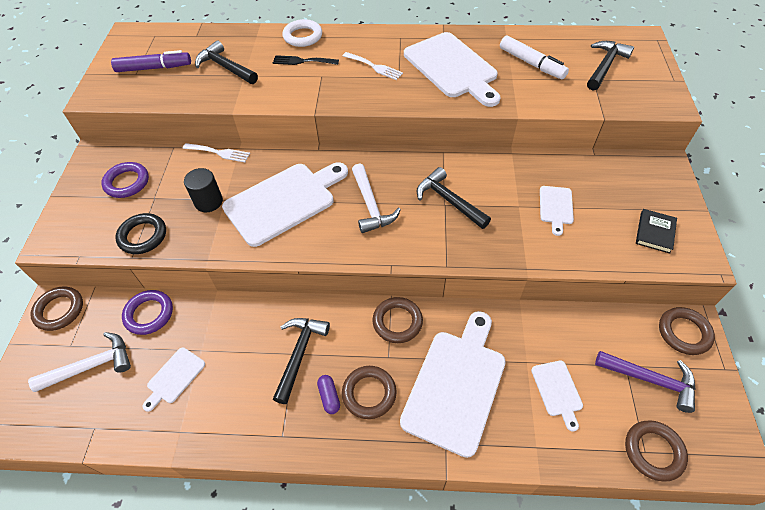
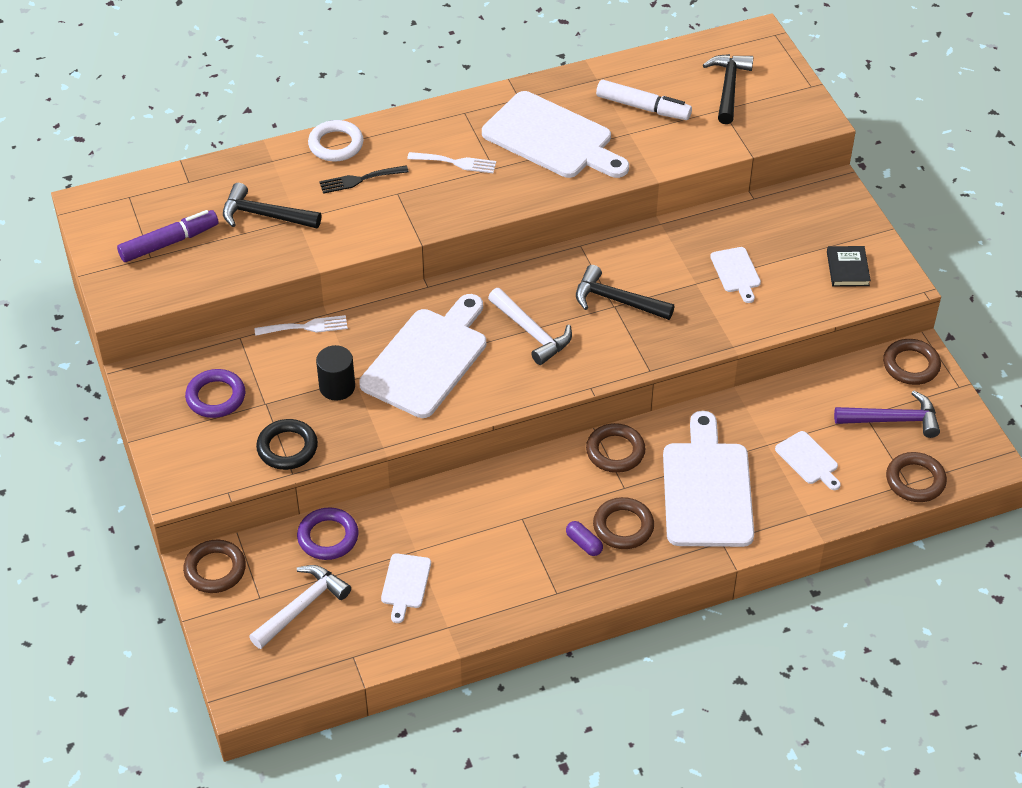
camera: 25 degrees left, 5 degrees down
(299, 354) = (528, 517): black hammer -> none

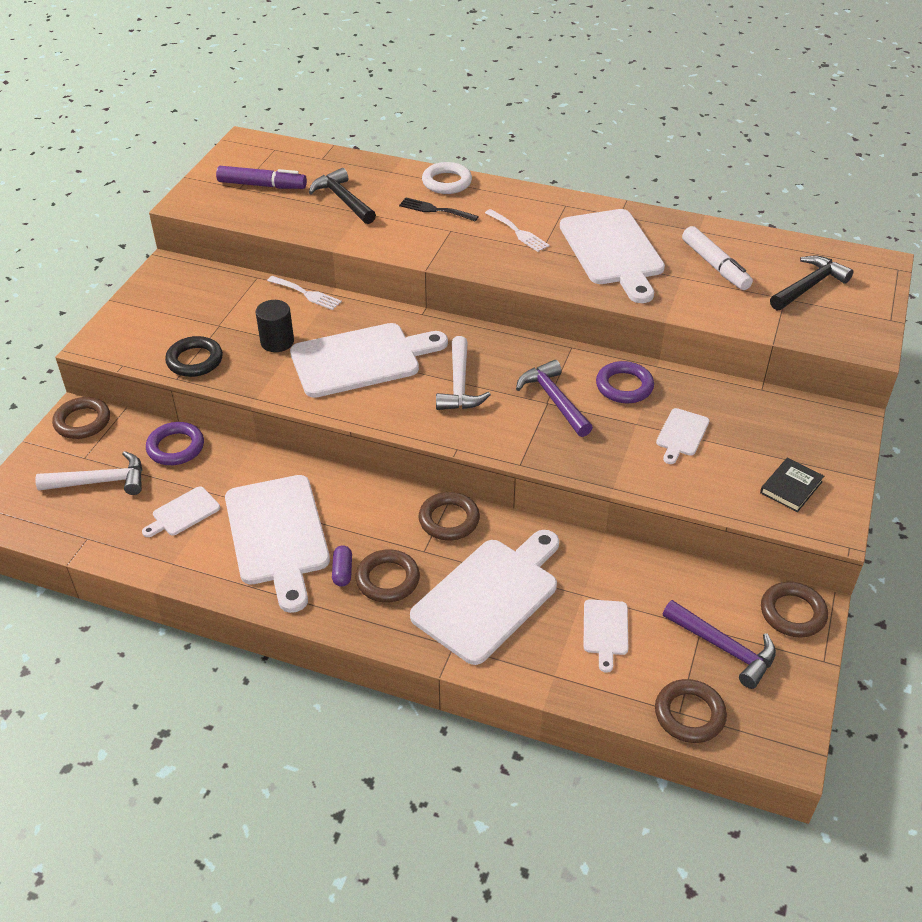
camera: 40 degrees right, 5 degrees down
(216, 397) = (194, 303): purple ring -> purple ring (624, 386)
(502, 550) = (278, 535): none -> white cutting board
(617, 300) = (554, 400): black hammer -> purple hammer

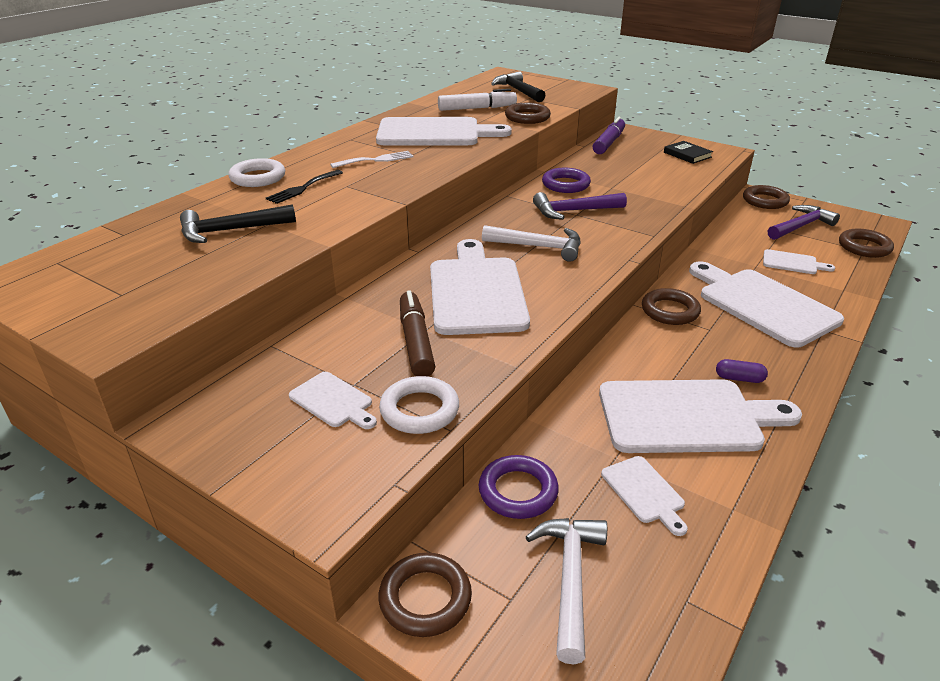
camera: 75 degrees left, 10 degrees down
(195, 360) = (419, 410): black ring -> white ring
(262, 185) = (136, 277): purple marker -> purple marker (609, 143)
(277, 342) = (416, 341): black cylinder -> brown marker
(307, 294) = (335, 313): white fork -> none
(387, 579) = (748, 353): brown ring -> brown ring (527, 117)
(681, 434) = (627, 175): white cutting board -> white cutting board (333, 401)

